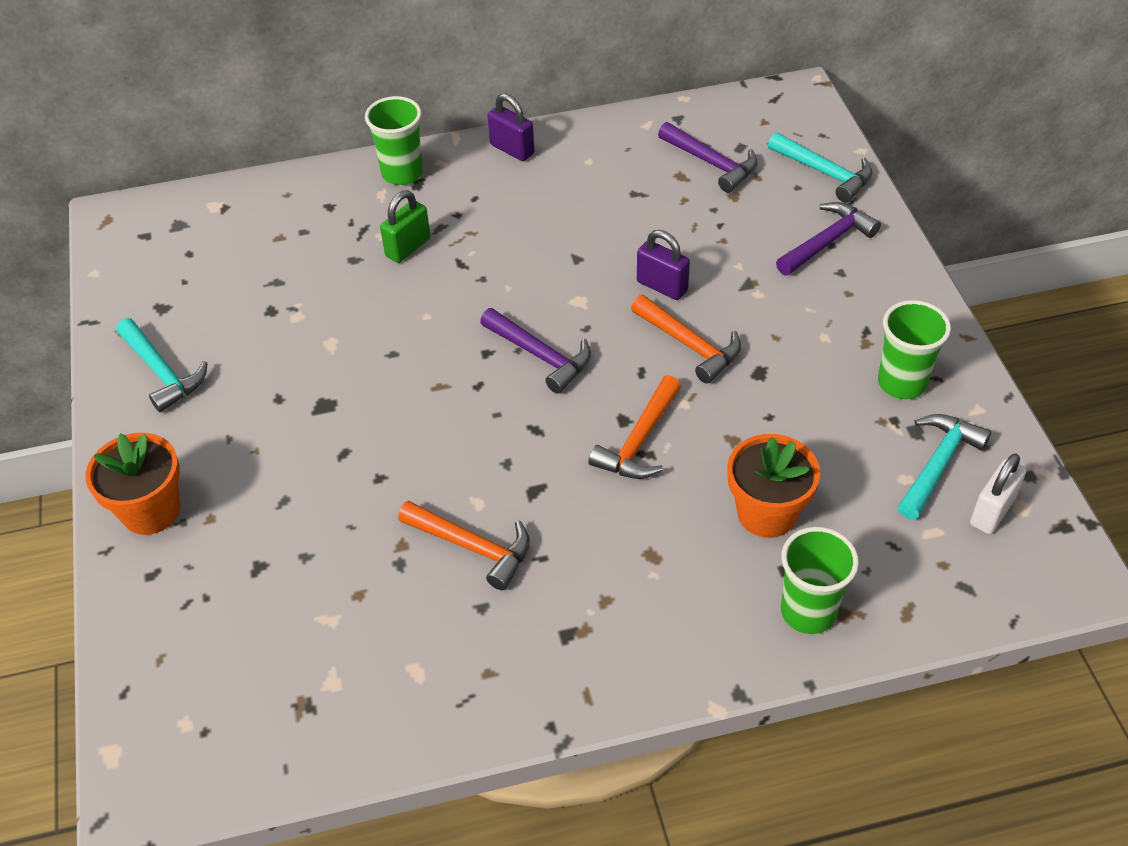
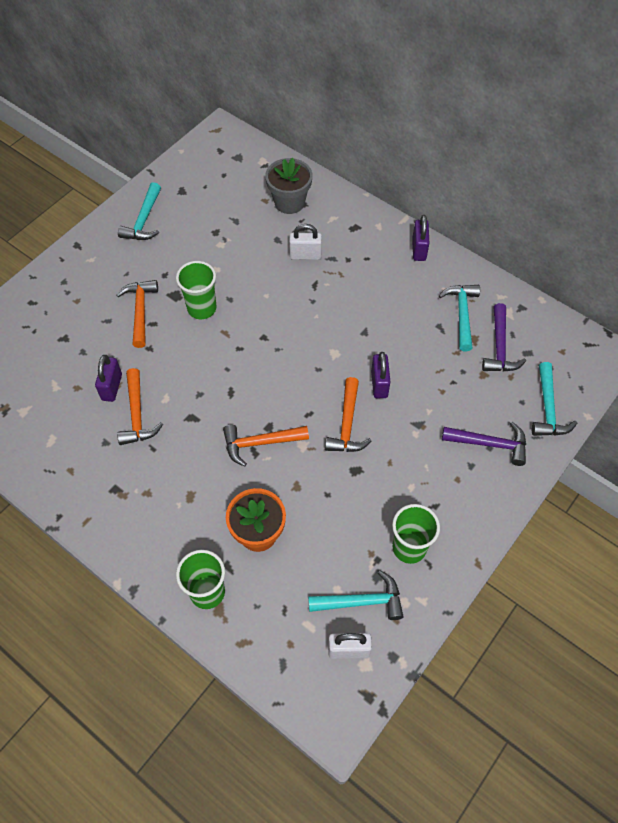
camera: 50 degrees right, 10 degrees up
(151, 511) = (64, 276): orange flower pot -> none
(309, 455) = (140, 311): none -> orange hammer
(310, 217) = (289, 202): none -> grey flower pot
(399, 552) = (112, 387): none -> purple padlock
(402, 173) = (355, 216): green cup -> green cup (202, 308)
(408, 247) = (305, 255): green padlock -> white padlock
(540, 355) = (281, 361): purple hammer -> none
(638, 167) = (462, 314): none -> turquoise hammer

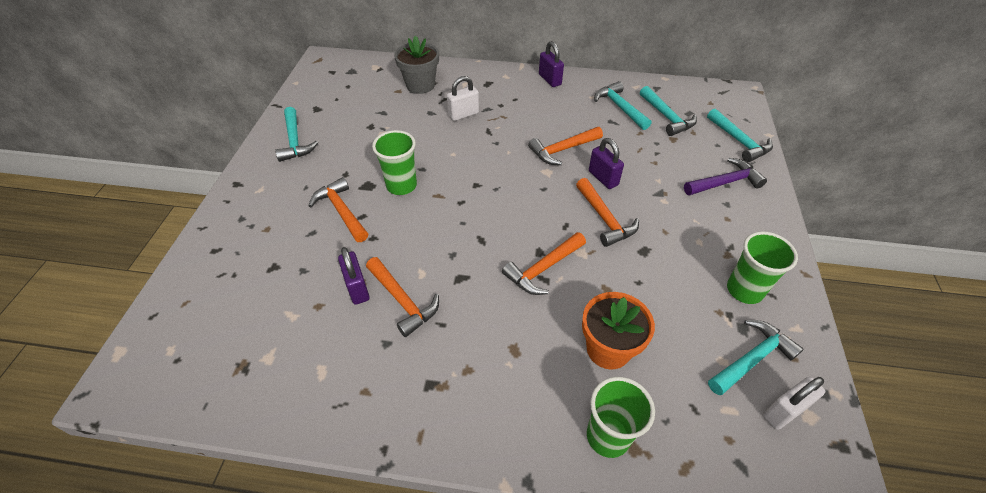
camera: 30 degrees left, 10 degrees down
(367, 337) = (563, 150): none -> orange hammer
(499, 347) = (666, 117): purple hammer -> turquoise hammer

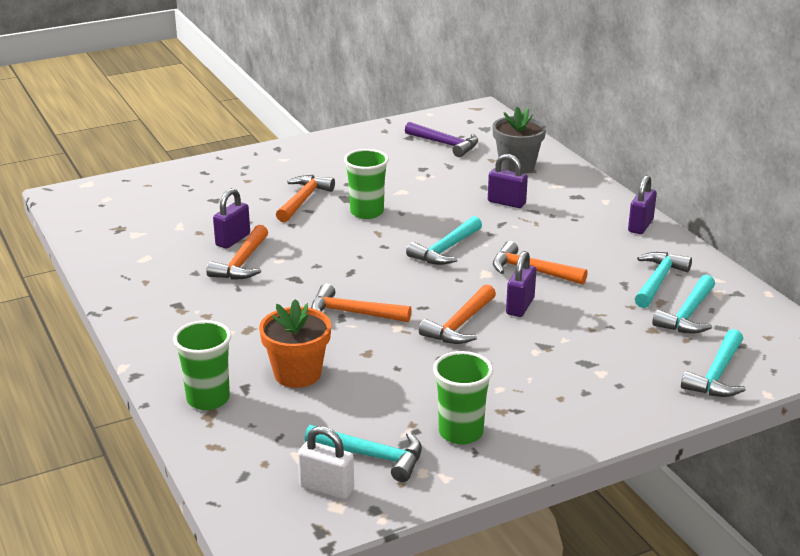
camera: 55 degrees right, 20 degrees down
(295, 141) = (356, 147): turquoise hammer -> turquoise hammer (445, 250)
(463, 114) = (506, 202): white padlock -> purple padlock
(725, 182) = (621, 382): purple hammer -> purple hammer (445, 144)

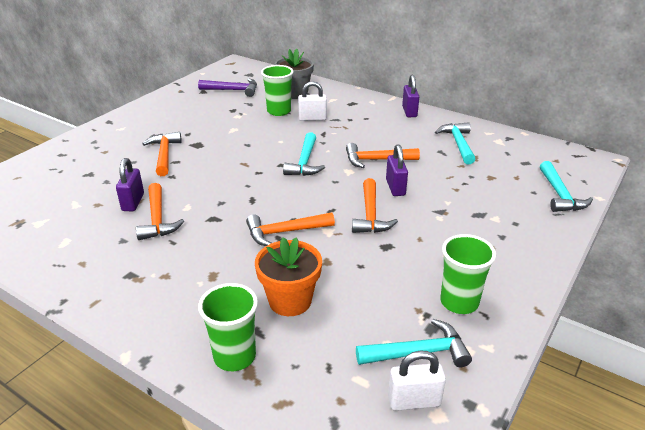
camera: 30 degrees left, 5 degrees up
(367, 212) = (222, 151): green cup -> green cup (279, 111)
(506, 202) = (312, 118): purple padlock -> white padlock
(688, 315) = (499, 160): turquoise hammer -> none

